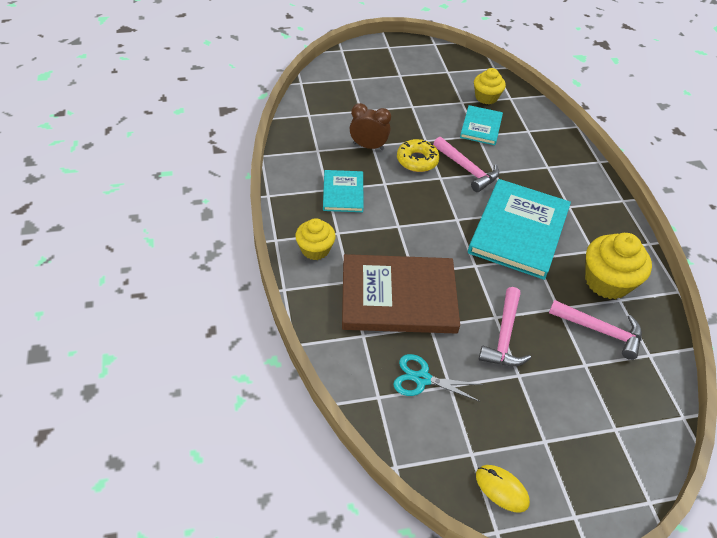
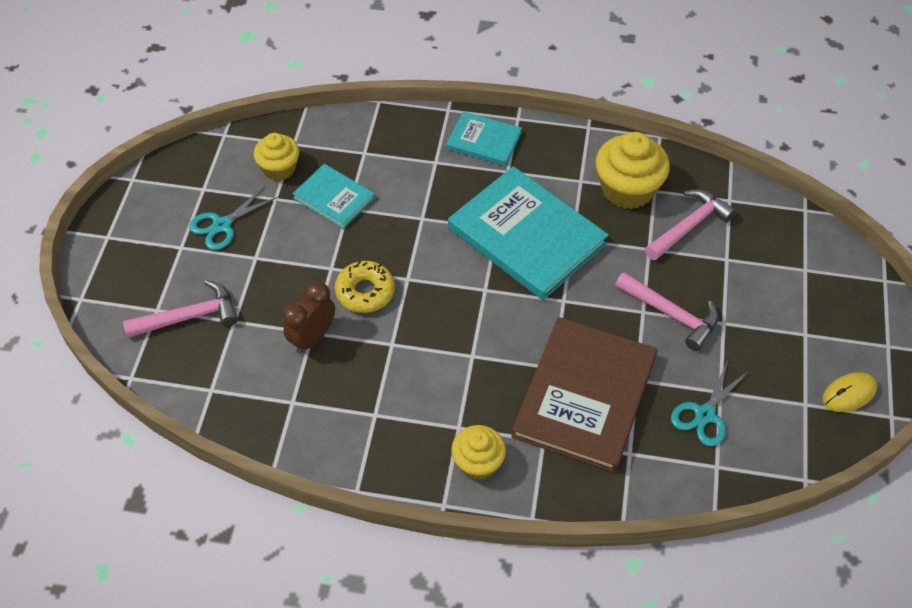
camera: 65 degrees left, 5 degrees up
(343, 193) = (389, 398): turquoise book -> turquoise book (484, 141)
(426, 86) = (222, 225): none -> turquoise scissors
(467, 169) = (405, 244): pink hammer -> pink hammer (190, 316)

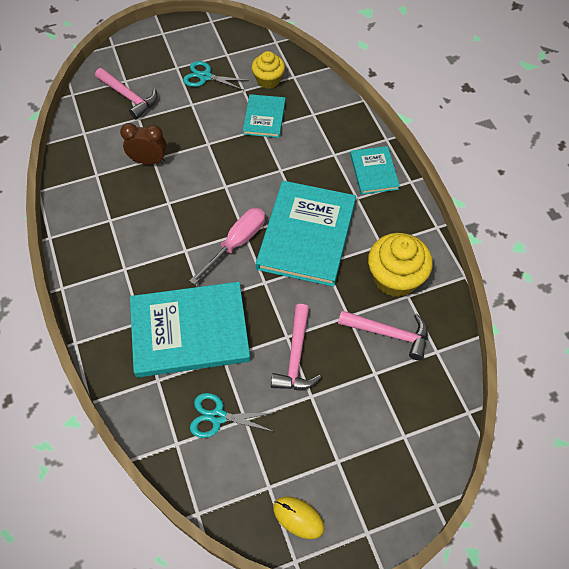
camera: 60 degrees right, 5 degrees up
(365, 292) = (200, 169): yellow donut -> none
(478, 463) = (102, 292): yellow cupcake -> none
(495, 302) = (237, 243): none -> pink screwdriver
(585, 396) = (190, 331): brown book -> turquoise book

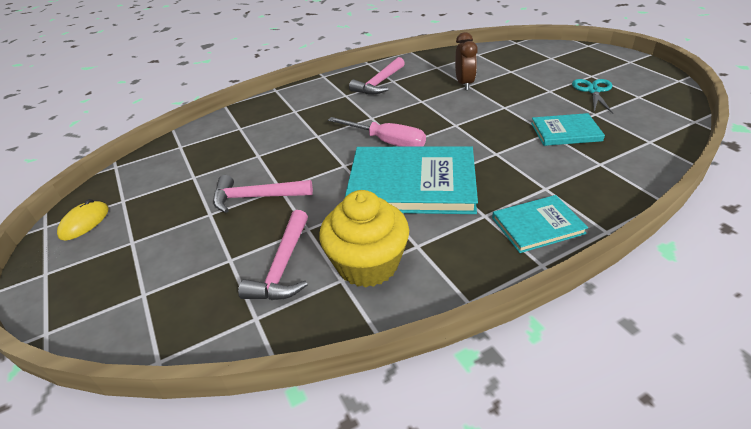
camera: 85 degrees right, 20 degrees down
(129, 97) = (532, 63): pink hammer -> pink hammer (379, 83)
(190, 331) = (286, 134): turquoise book -> none
(218, 416) = (199, 162): turquoise scissors -> none
(268, 80) = (626, 126): yellow cupcake -> none

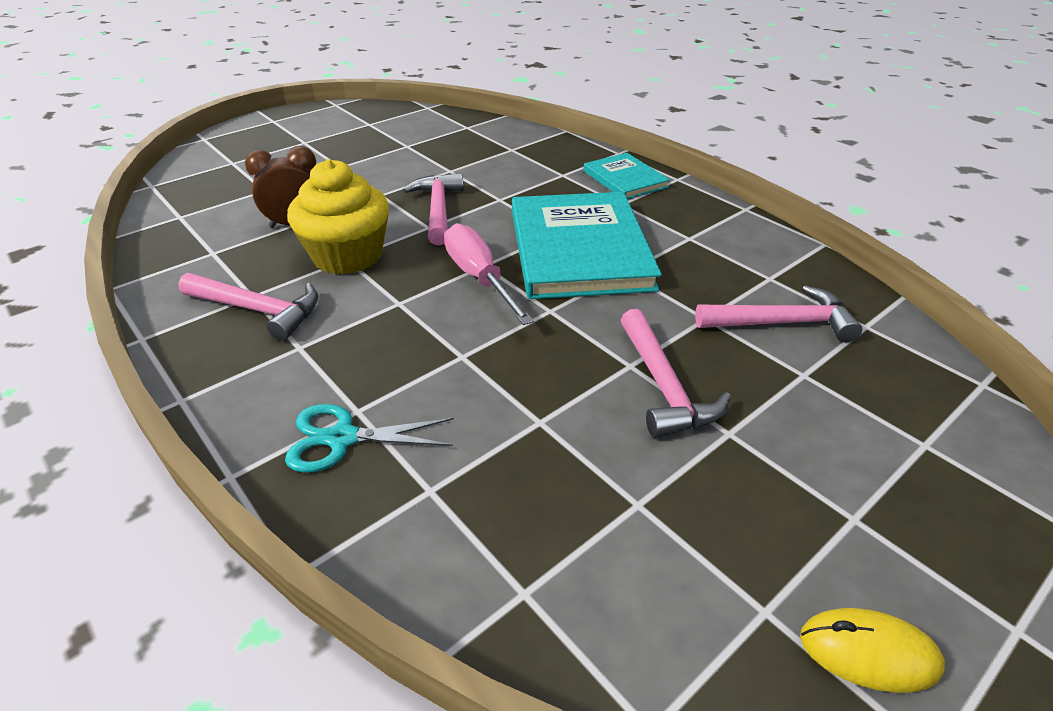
camera: 105 degrees left, 0 degrees up
(367, 264) = (736, 264): yellow cupcake -> yellow cupcake (347, 256)
(387, 142) = (479, 278): pink screwdriver -> pink screwdriver turned 45 degrees counterclockwise
(479, 128) = (438, 209): none -> pink hammer
(565, 132) = (448, 161): turquoise book -> none
(593, 91) = (348, 143): turquoise scissors -> turquoise scissors (342, 438)

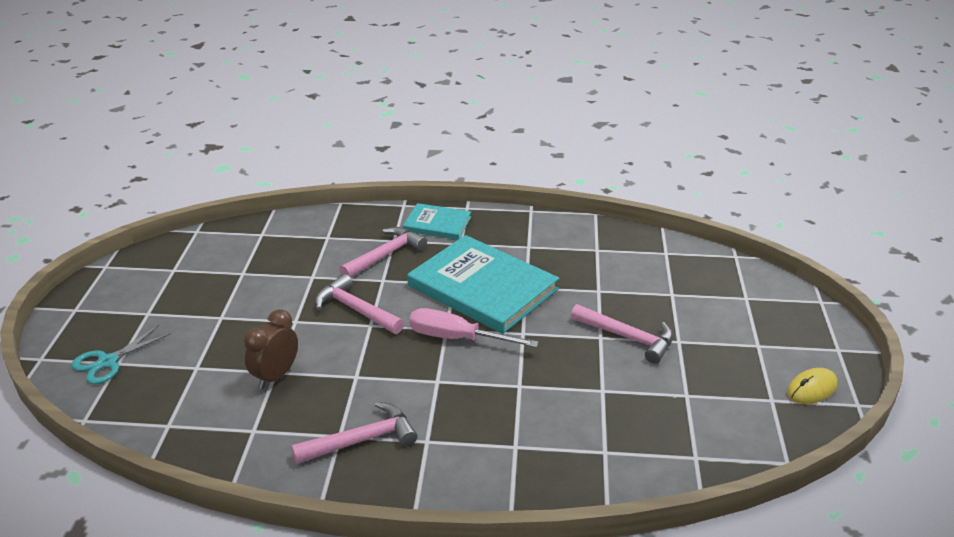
camera: 45 degrees left, 5 degrees down
(342, 438) = (531, 462): turquoise scissors -> turquoise scissors (108, 362)
(347, 256) = (353, 374): yellow cupcake -> none
(782, 323) = (632, 272): pink hammer -> pink hammer (385, 255)

